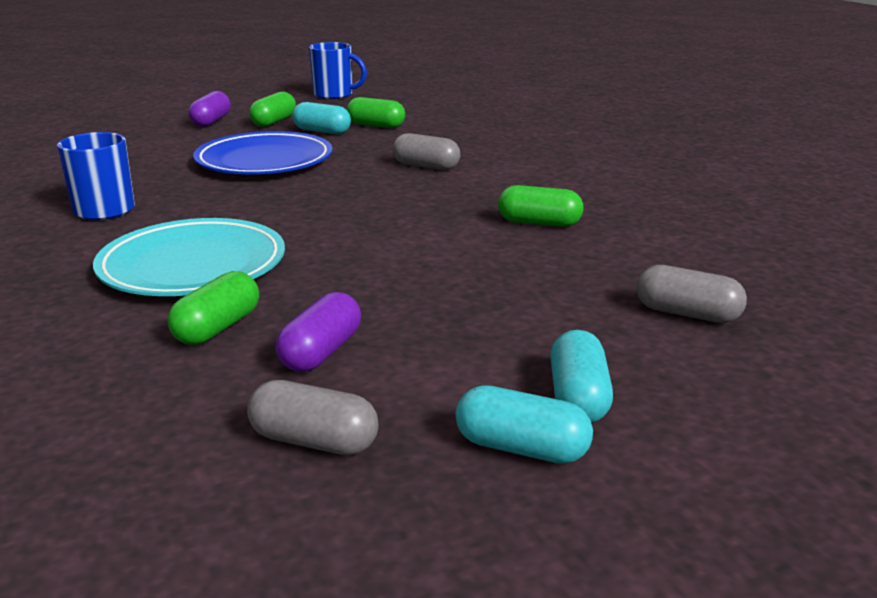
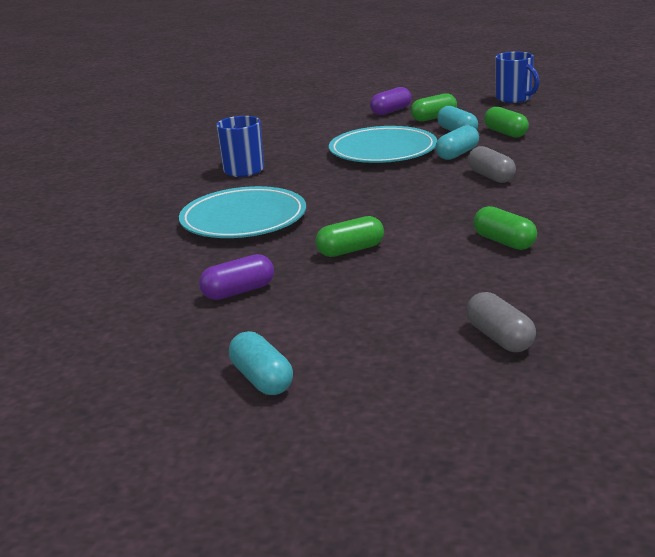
camera: 40 degrees right, 0 degrees up
(218, 328) = (208, 261): green capsule -> green capsule (350, 250)
(264, 161) = (383, 151): blue plate -> turquoise plate
(314, 441) = (171, 338): grey capsule -> none
(578, 398) = (336, 365): turquoise capsule -> turquoise capsule (457, 154)

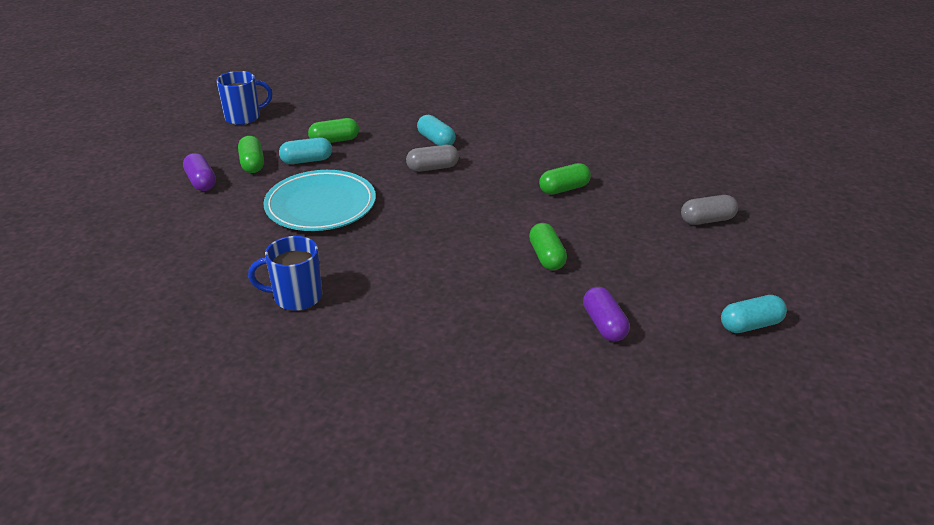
camera: 80 degrees left, 10 degrees up
(243, 219) = (442, 309): turquoise plate -> none
(457, 154) = (366, 171): turquoise capsule -> turquoise capsule (436, 140)

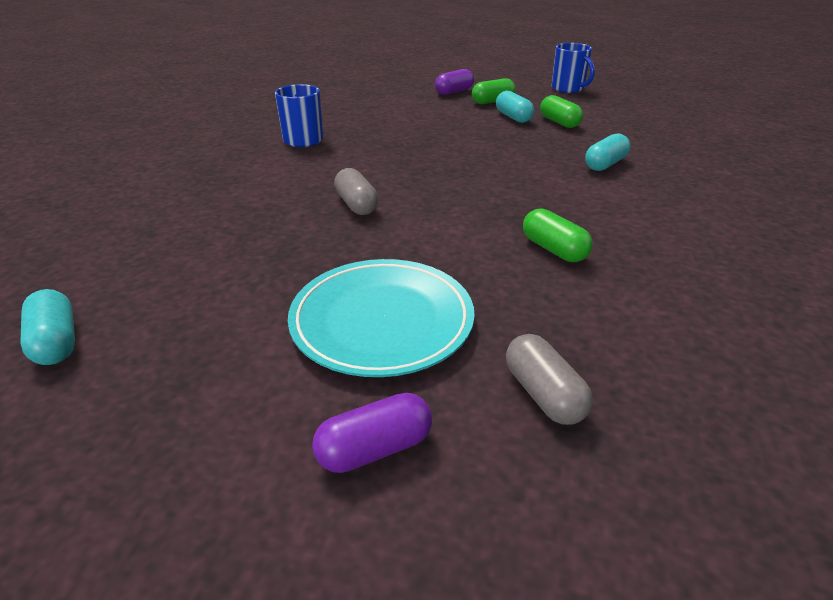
camera: 80 degrees right, 0 degrees up
(320, 205) = (440, 131): turquoise plate -> turquoise plate (382, 321)
(432, 168) = (543, 168): grey capsule -> grey capsule (356, 204)
(547, 257) = (387, 245): green capsule -> none
(604, 325) = (252, 290): purple capsule -> purple capsule (374, 448)
(750, 325) = (238, 435): turquoise capsule -> turquoise capsule (56, 342)

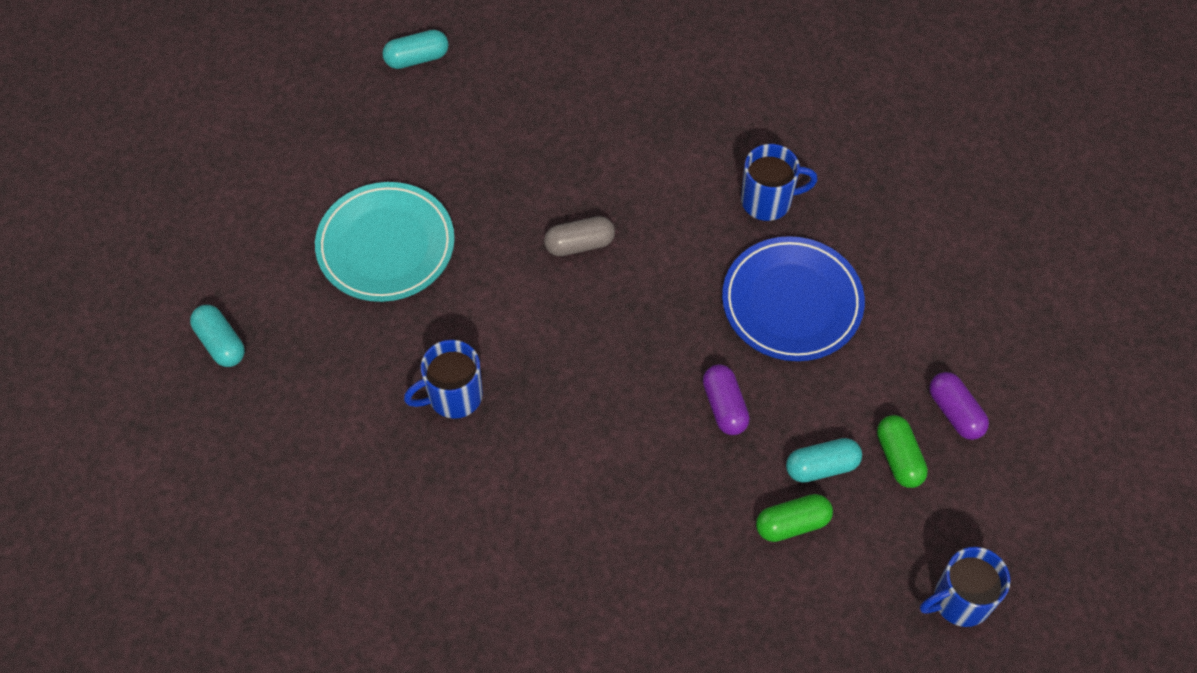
camera: 100 degrees right, 25 degrees up
(374, 448) = (271, 229): purple capsule -> purple capsule (724, 406)
(392, 129) = (792, 302): none -> blue plate
(543, 394) = (283, 329): grey capsule -> none
(554, 249) = (453, 396): green capsule -> blue mug
(605, 164) = (633, 524): turquoise capsule -> turquoise capsule (220, 343)

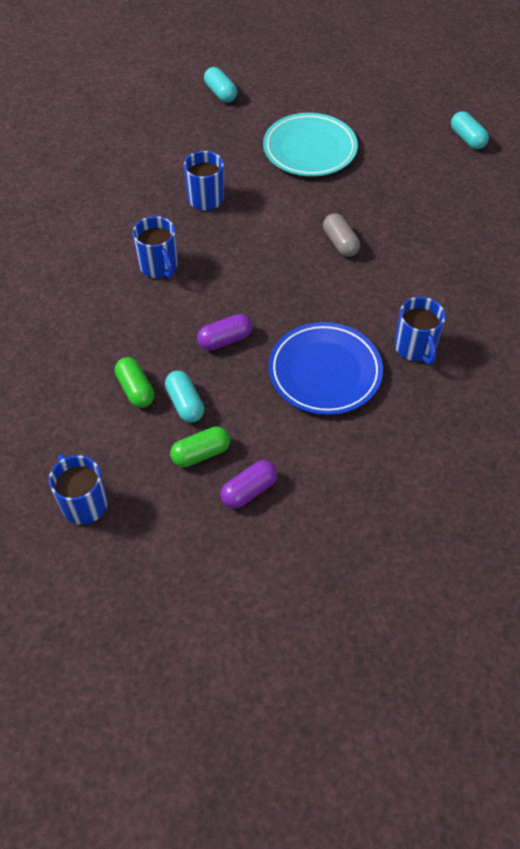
camera: 80 degrees right, 5 degrees down
(220, 343) = (220, 93): turquoise capsule -> turquoise capsule turned 75 degrees counterclockwise
(577, 472) = (159, 266): none -> blue mug

